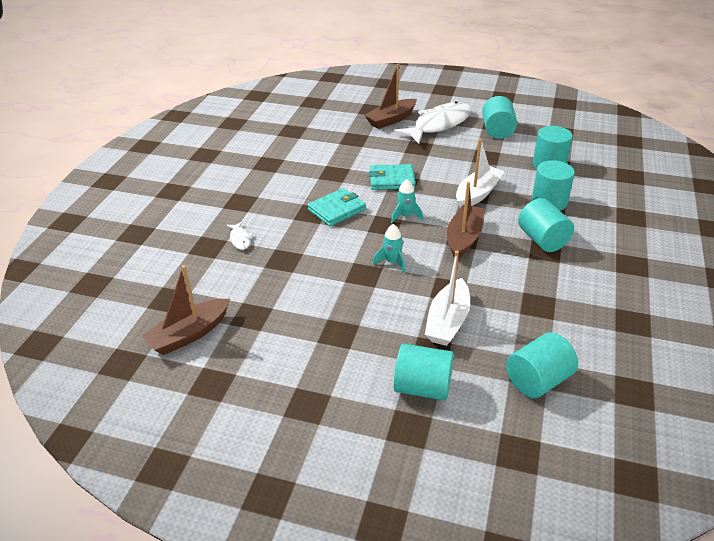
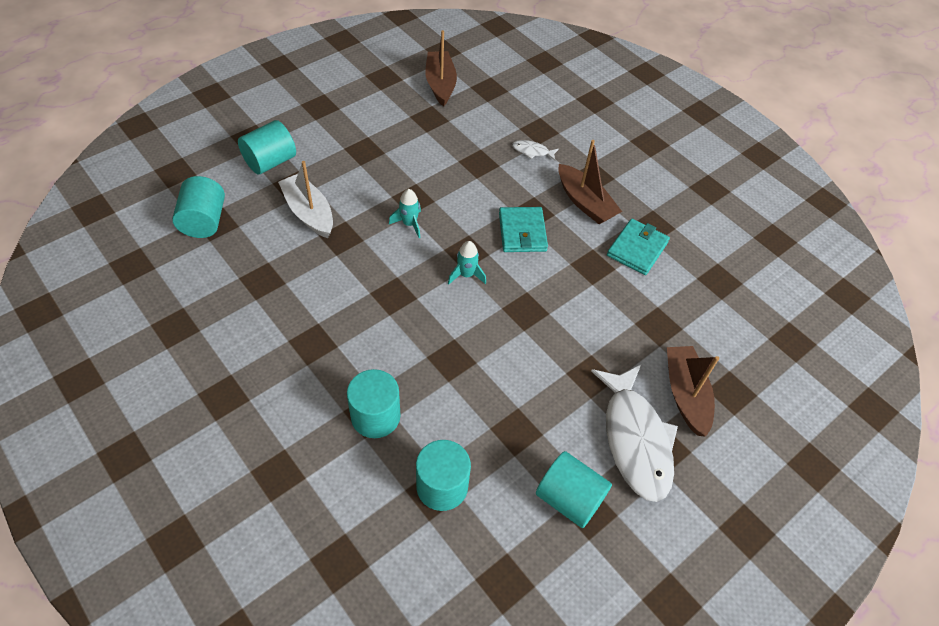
camera: 120 degrees right, 15 degrees up
(392, 180) = (540, 305): turquoise wallet -> turquoise wallet (637, 249)
(464, 238) = (391, 295): brown boat -> brown boat (585, 202)
(477, 194) = (449, 360): white boat -> none
(542, 240) = (327, 354): turquoise cylinder -> none

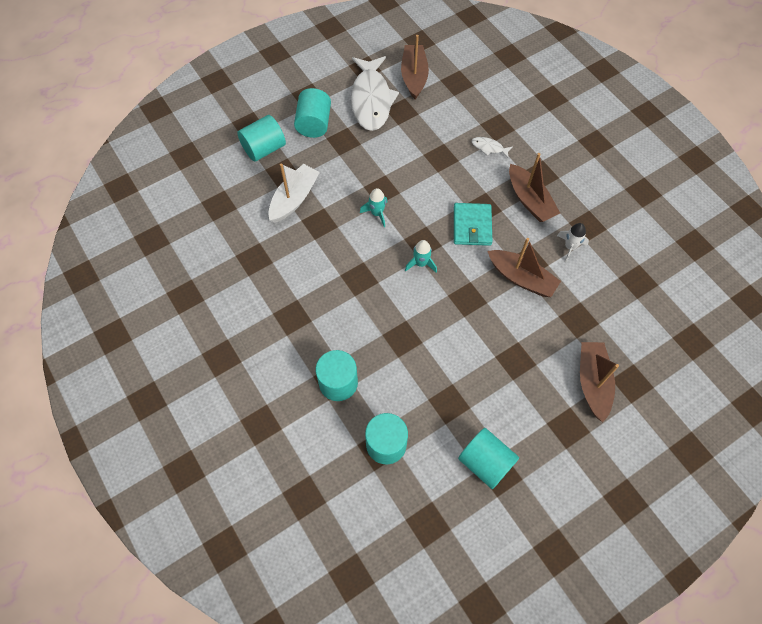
camera: 10 degrees right, 10 degrees up
(204, 221) = (209, 202): turquoise cylinder -> turquoise cylinder (314, 124)
(309, 213) = (294, 199): white boat -> white boat turned 60 degrees clockwise
(586, 284) = (521, 278): none -> brown boat
(635, 439) = (545, 418): white fish -> white fish (371, 100)
(637, 249) = (570, 247): turquoise wallet -> white rocket

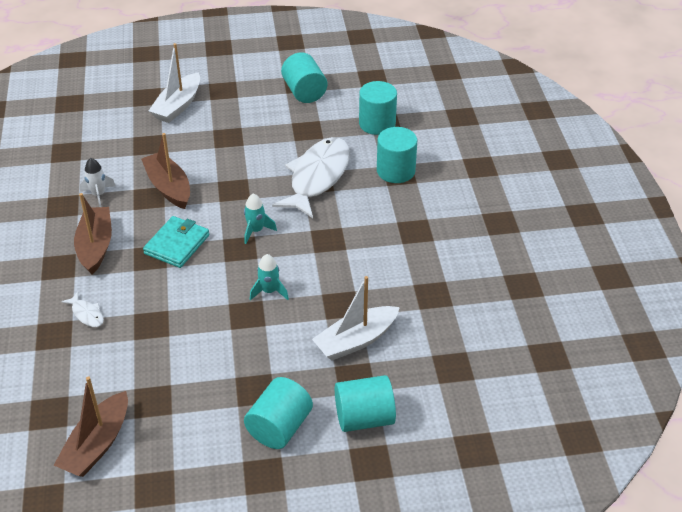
camera: 155 degrees left, 20 degrees down
(371, 100) = (180, 432): white fish -> white fish (317, 177)
(592, 382) = (178, 106): brown boat -> white boat

